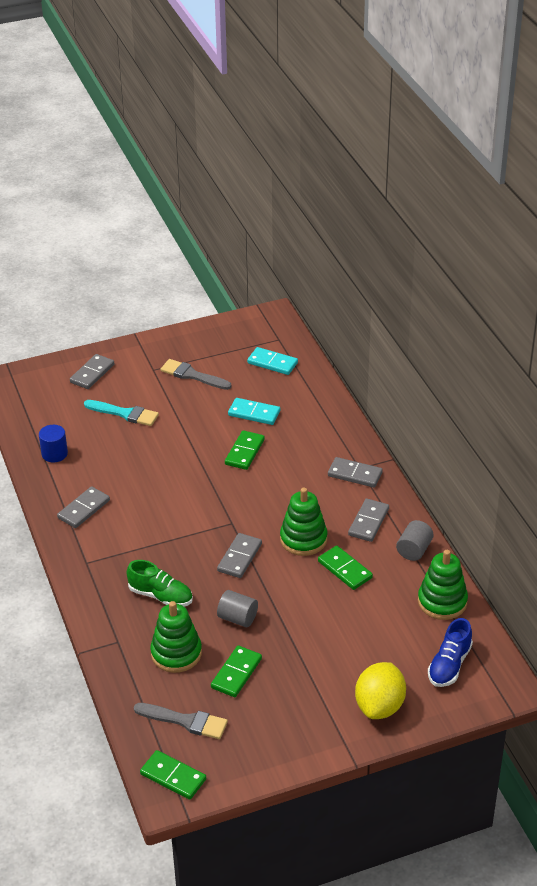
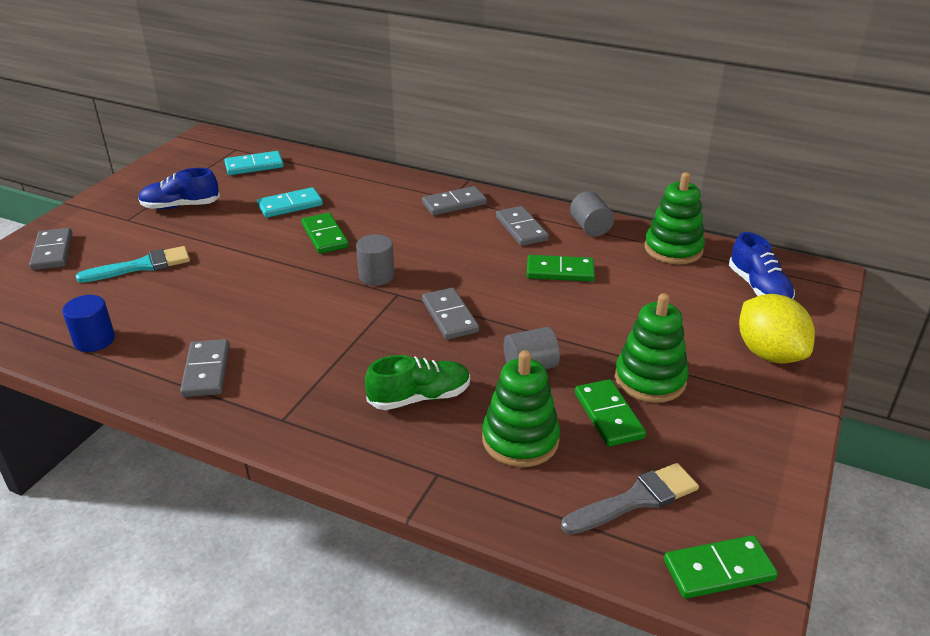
camera: 45 degrees left, 5 degrees down
(192, 375) = (181, 206): grey brush -> blue shoe
(236, 502) = (376, 276): none -> grey cylinder
(303, 539) = (486, 269): green stacking toy -> green stacking toy (650, 379)

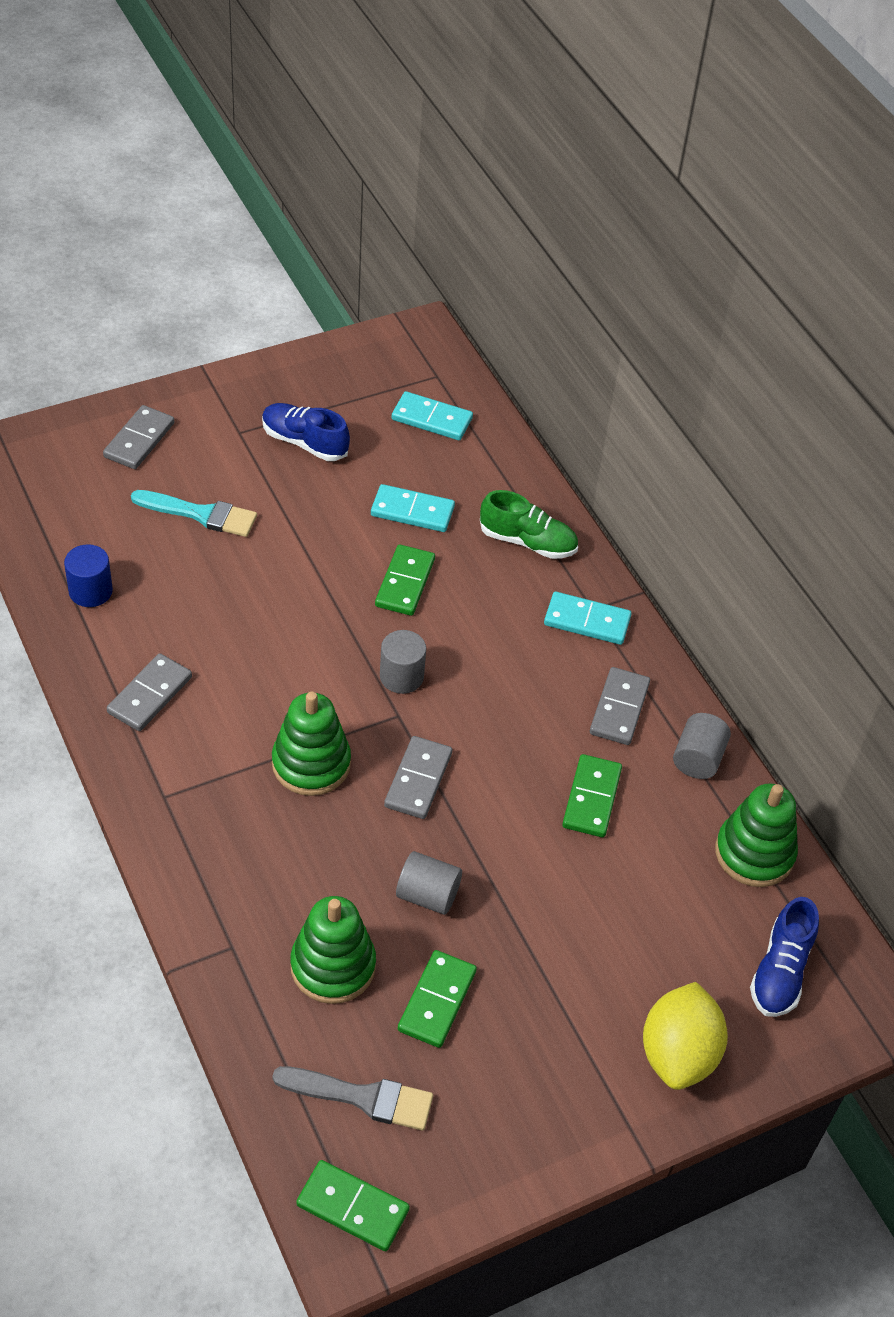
camera: 35 degrees right, 15 degrees up
(419, 397) = (295, 857): green shoe -> green shoe (527, 542)
(454, 204) = (587, 621): grey domino -> turquoise domino
(560, 271) = (591, 798): green domino -> green domino turned 60 degrees clockwise
(650, 379) = (522, 993): green stacking toy -> green stacking toy (311, 764)

